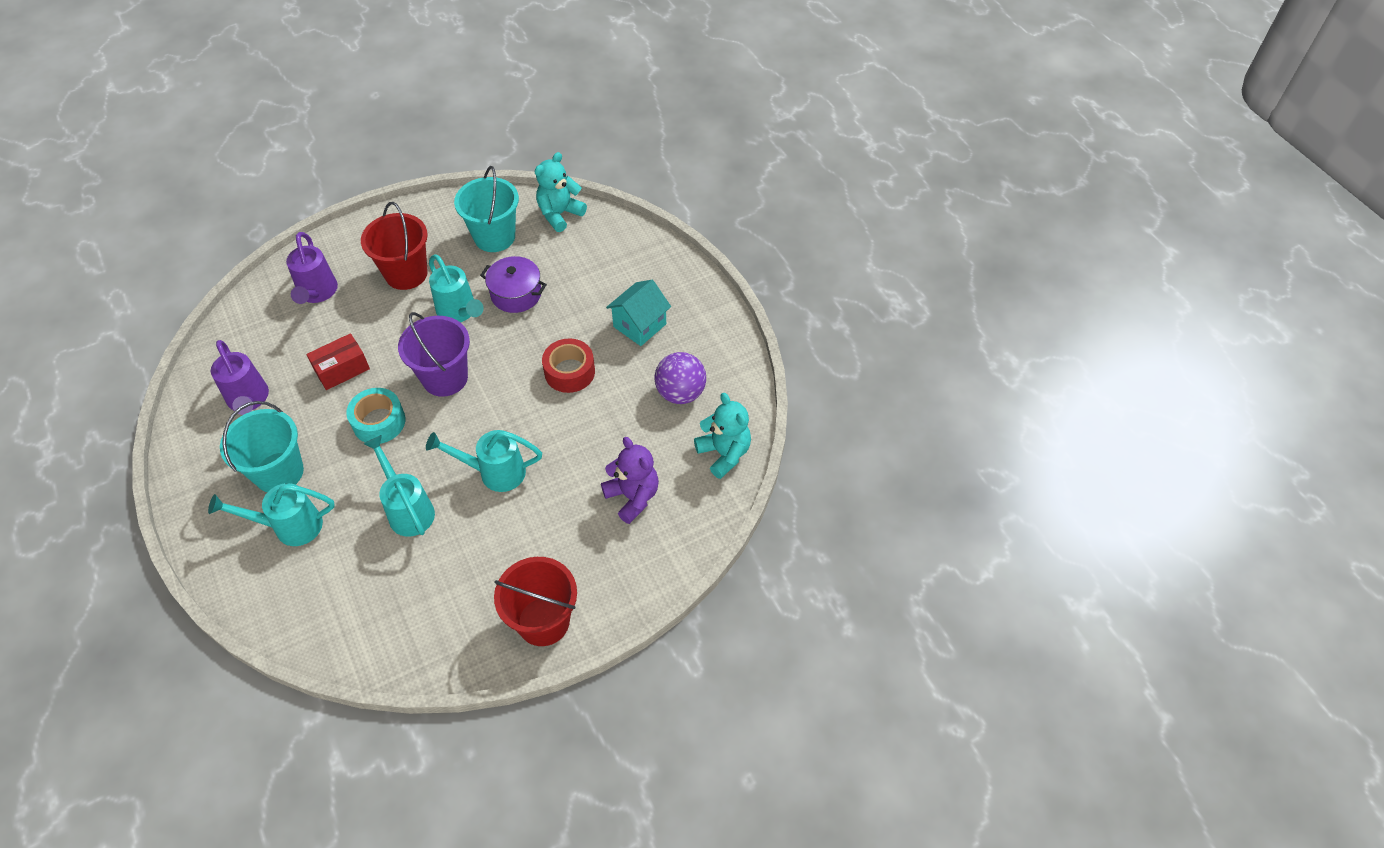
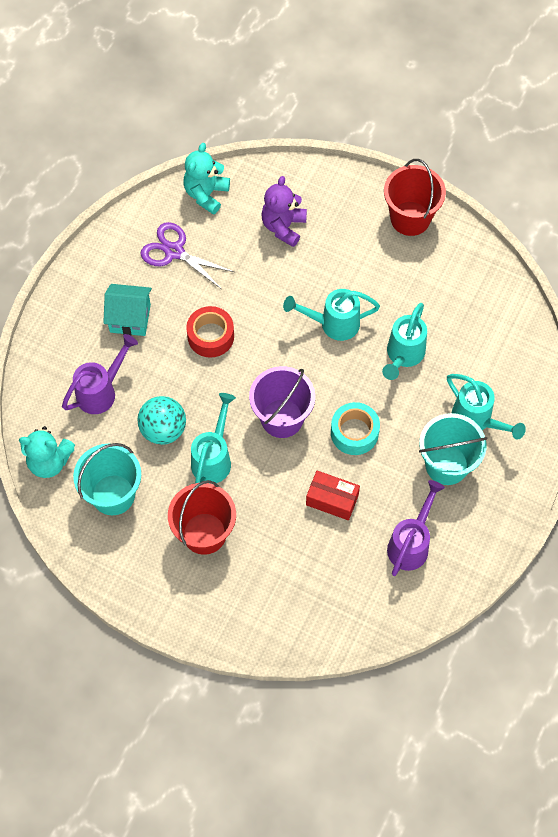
camera: 125 degrees left, 10 degrees up
(317, 294) = (278, 587): purple watering can -> purple watering can (101, 391)
(494, 472) = (332, 324): turquoise watering can -> turquoise watering can turned 120 degrees clockwise
(516, 294) = (163, 430): purple pot -> turquoise ball
(680, 393) = (174, 251): purple ball -> purple scissors

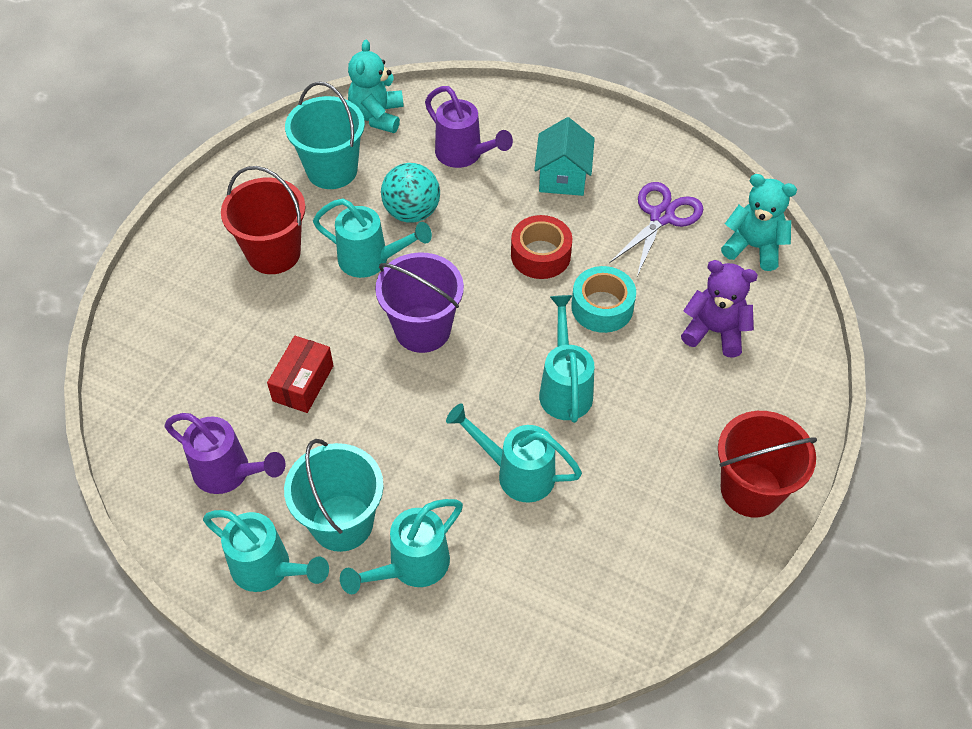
camera: 90 degrees right, 10 degrees down
(354, 432) = (398, 410): turquoise tape -> turquoise tape (602, 307)
(484, 509) = (269, 570): none -> turquoise watering can

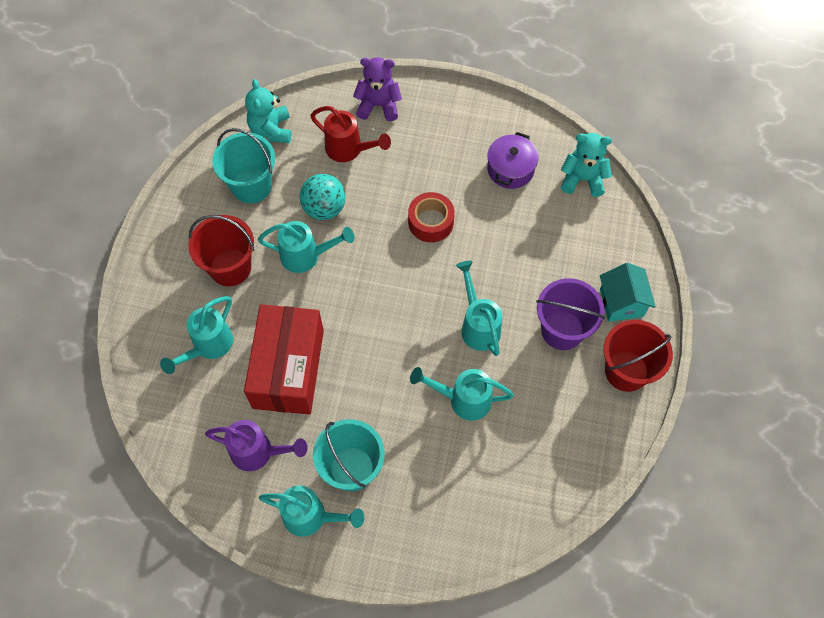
camera: 15 degrees left, 10 degrees up
(303, 383) = (288, 368): red box -> red box, size x2.00
(410, 567) = (410, 489): turquoise watering can -> turquoise watering can (208, 346)
(422, 329) = (362, 304): purple bucket -> purple bucket (562, 330)
(464, 155) = (349, 150): purple watering can -> red watering can
(562, 177) = (428, 152): turquoise house -> turquoise house (621, 302)
(602, 307) = (487, 254): turquoise tape -> none
(662, 217) = (510, 169): purple scissors -> purple pot
(714, 331) = (572, 254): purple teddy bear -> purple teddy bear (378, 105)

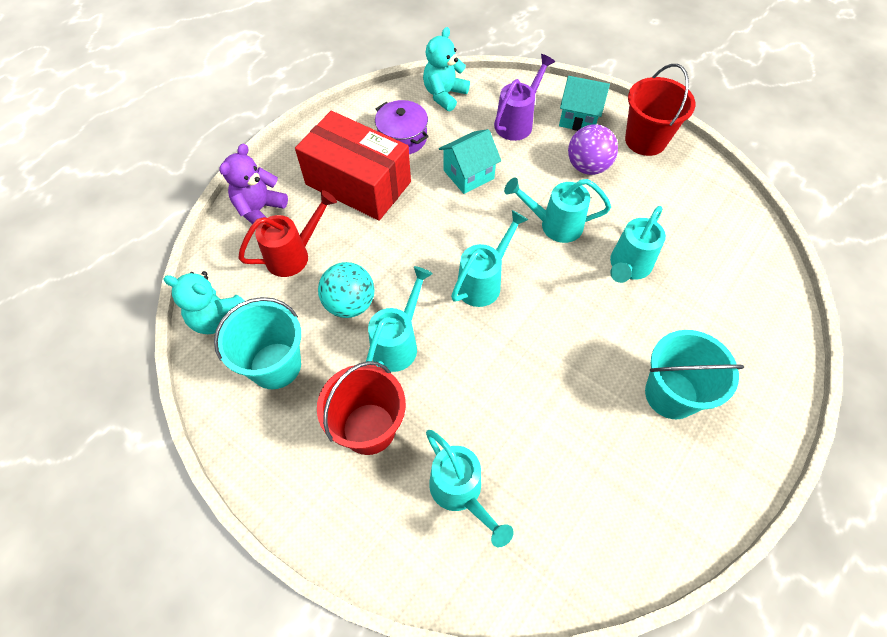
camera: 65 degrees left, 5 degrees down
(259, 452) = (620, 485): purple watering can -> purple watering can (518, 122)
(288, 368) = (528, 413): red box -> red box (358, 183)
(312, 517) = (716, 456): turquoise watering can -> turquoise watering can (484, 281)
(431, 222) = (422, 218): red tape -> none
(498, 237) = (468, 174): none -> turquoise house
(562, 330) = (587, 166): purple bucket -> purple ball

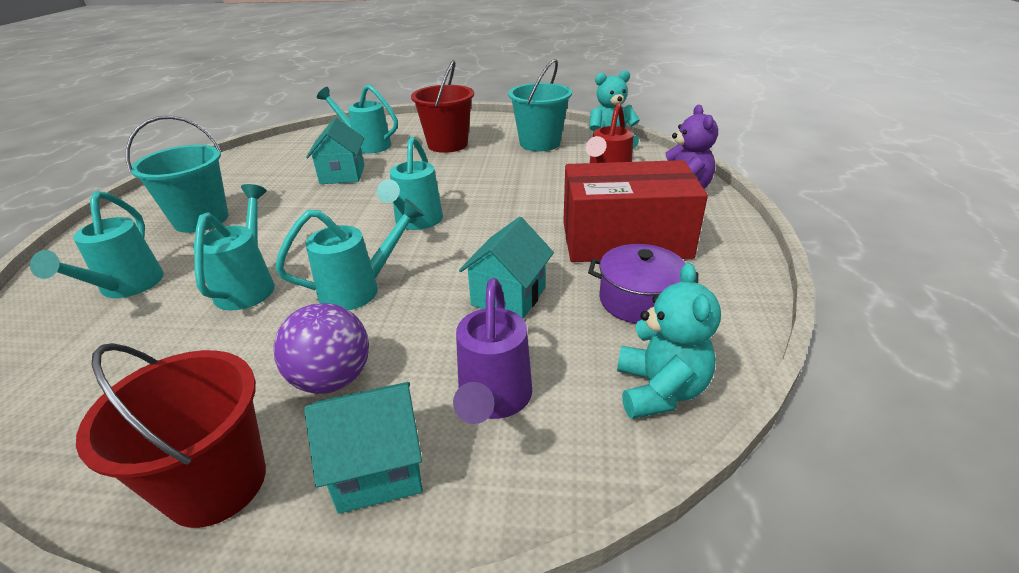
camera: 150 degrees right, 25 degrees down
(350, 304) = (524, 176): turquoise ball -> none
(399, 342) = (463, 174): turquoise watering can -> turquoise watering can (126, 288)
(516, 416) = (342, 175): none -> turquoise house

